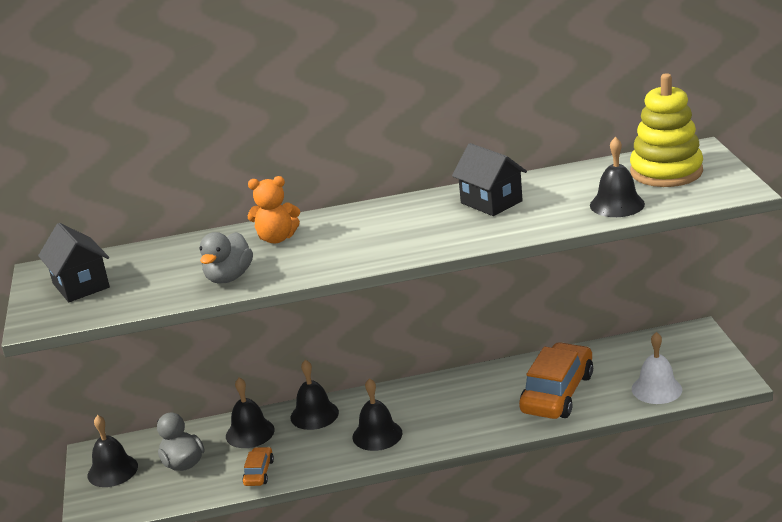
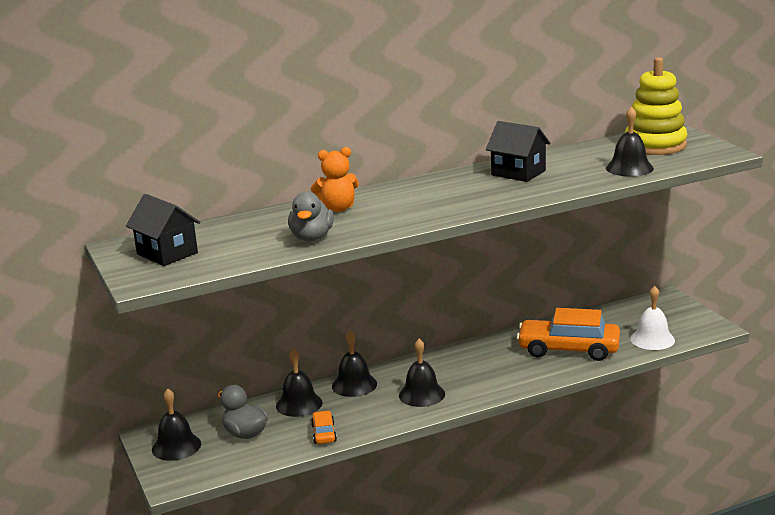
camera: 15 degrees left, 5 degrees down
(557, 393) = (568, 349): orange car -> orange car turned 90 degrees counterclockwise

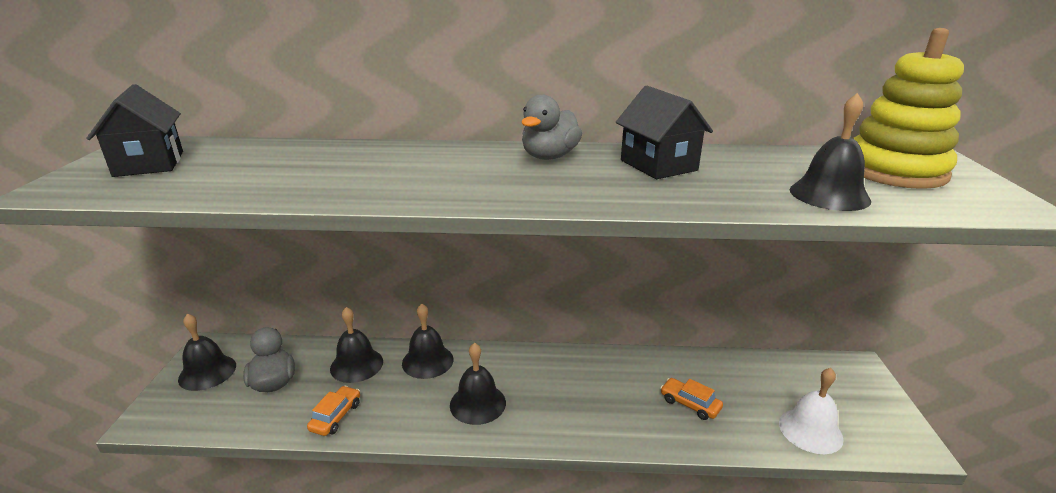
camera: 25 degrees right, 5 degrees up
(312, 238) = (301, 185): grey duck -> grey duck (549, 157)
(337, 208) = (392, 158): orange teddy bear -> none
(568, 349) = (690, 404): orange car -> orange car, size x0.46

